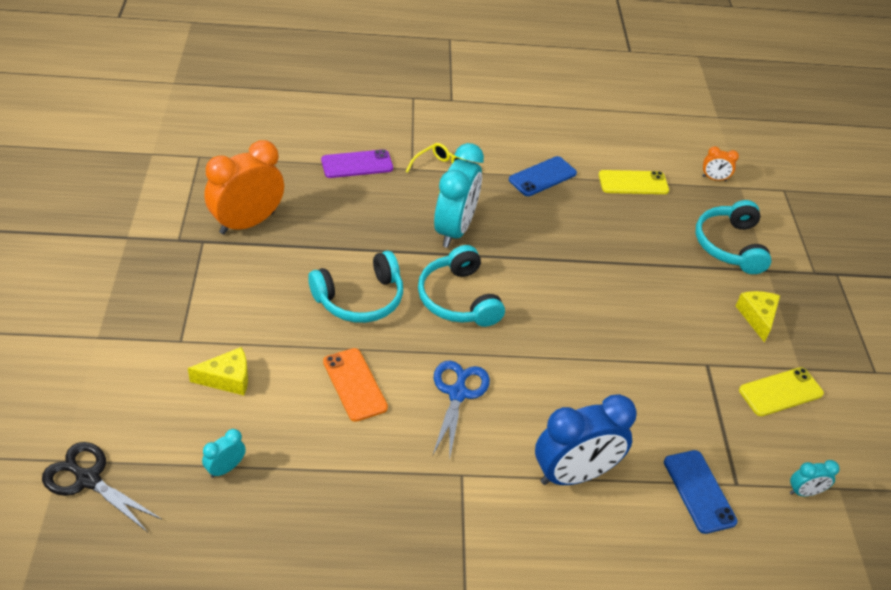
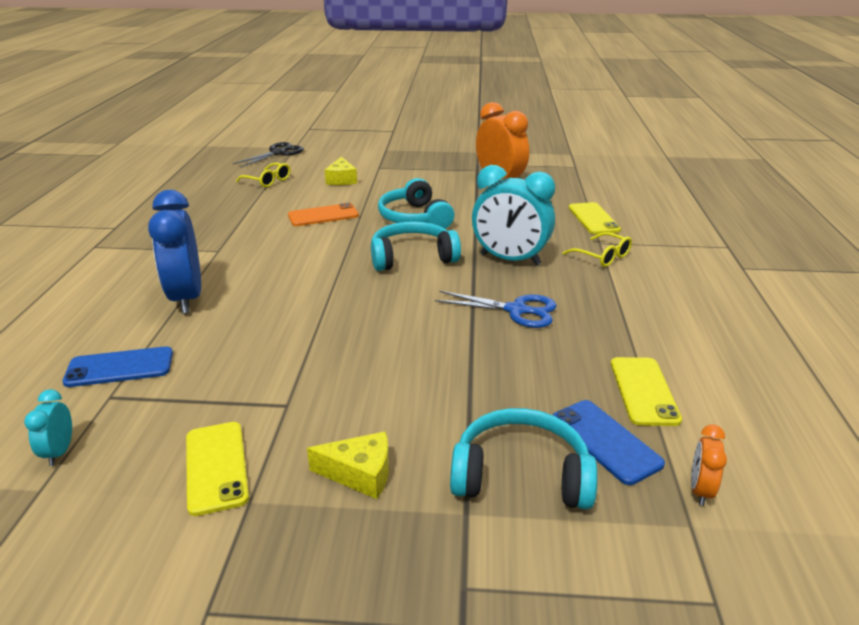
camera: 100 degrees right, 15 degrees down
(225, 468) = (268, 181): turquoise clock -> yellow glasses
(357, 164) = (593, 219): purple phone -> yellow phone
(457, 393) = (300, 252): blue scissors -> blue scissors (516, 310)
(542, 176) = (622, 317): blue phone -> blue phone (605, 441)

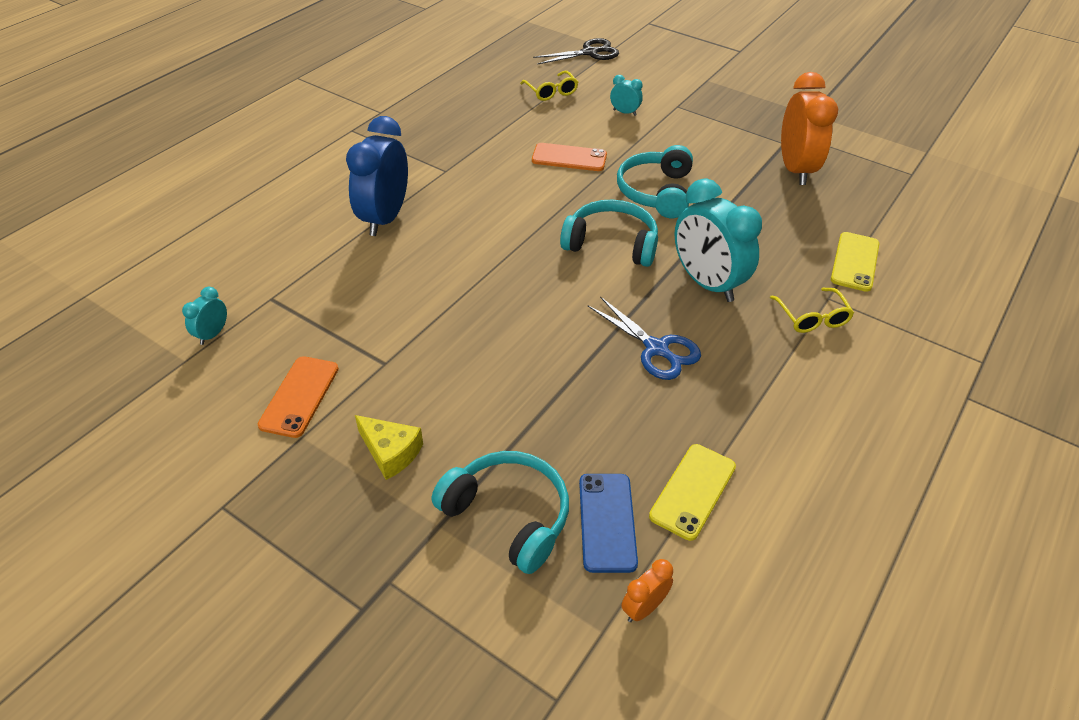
camera: 30 degrees right, 15 degrees up
(120, 367) = (293, 273): blue phone -> none
(216, 467) = (299, 396): yellow phone -> orange phone
(341, 180) = (624, 112): yellow cheese -> turquoise clock

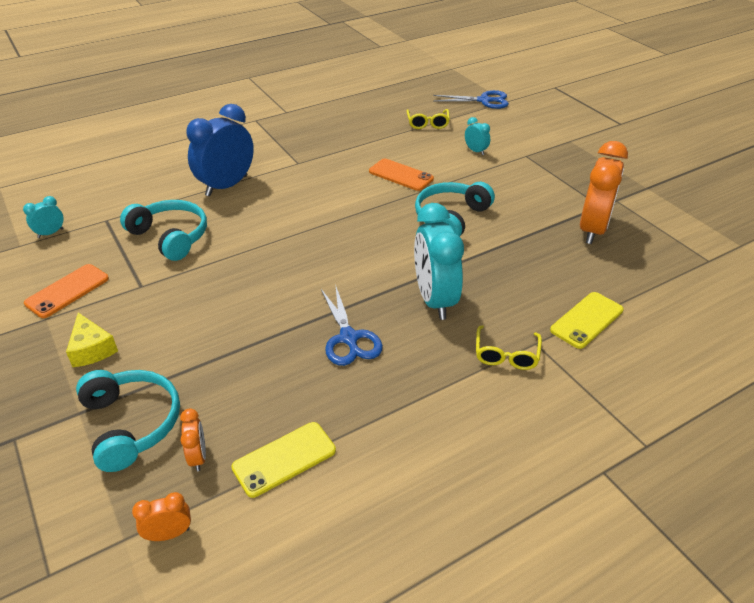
camera: 25 degrees right, 5 degrees down
(590, 53) = (484, 101): black scissors -> blue scissors
(607, 522) = (198, 457): blue phone -> orange clock
(611, 244) = (380, 247): turquoise headphones -> turquoise headphones (170, 237)

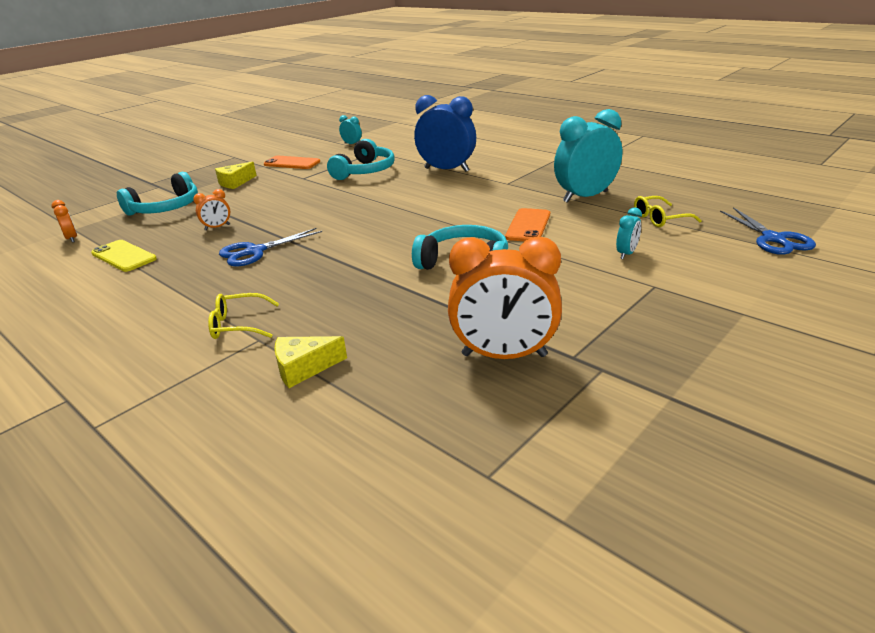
camera: 75 degrees right, 10 degrees down
(198, 457) = (133, 231): orange clock -> orange clock (217, 227)
(434, 300) = (316, 277): turquoise clock -> turquoise clock (585, 197)
(586, 320) = (304, 368): yellow phone -> yellow cheese

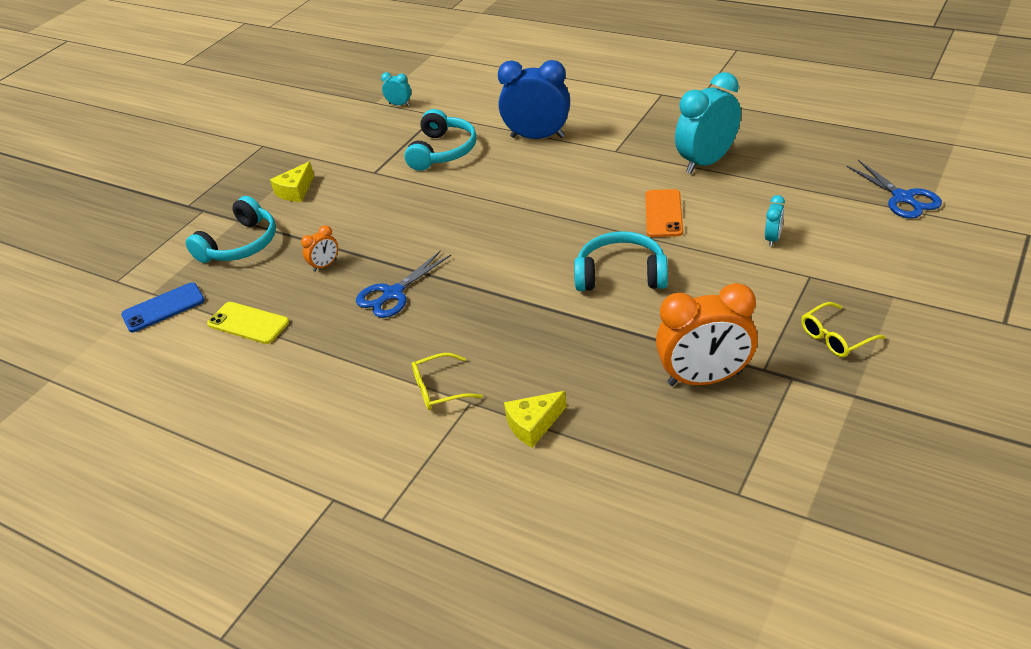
camera: 10 degrees left, 10 degrees up
(72, 238) = (163, 308): orange clock -> blue phone
(292, 163) = (344, 148): orange phone -> none
(659, 219) = (791, 185): yellow glasses -> yellow glasses (835, 338)

